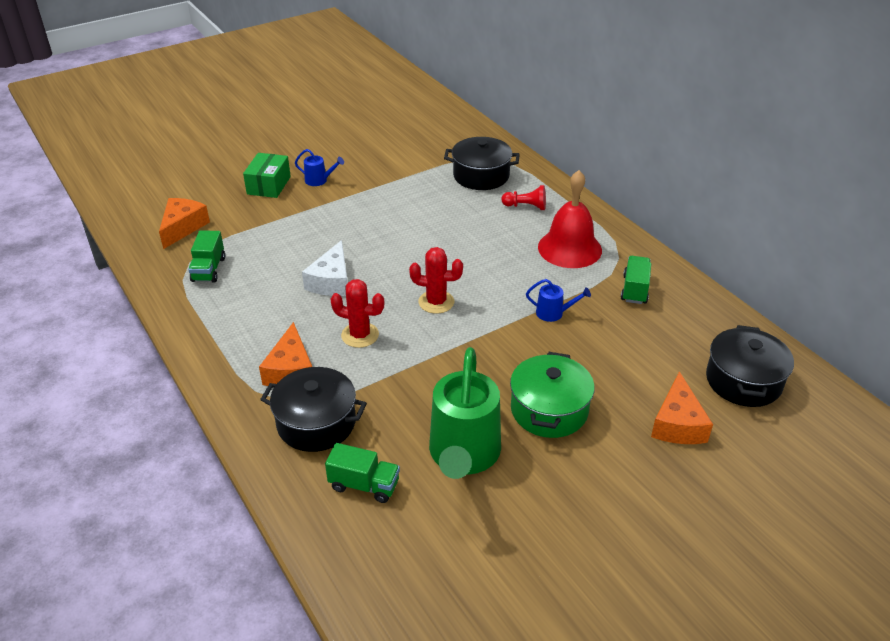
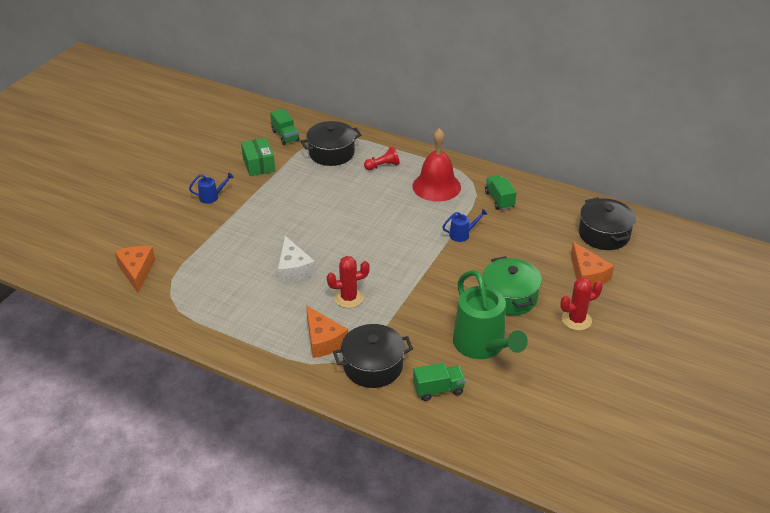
camera: 30 degrees left, 0 degrees up
(209, 269) = (191, 295): green truck -> green truck (285, 136)
(269, 185) = (174, 214): green box -> green box (259, 165)
(436, 302) = (380, 256): red cactus -> red cactus (576, 320)

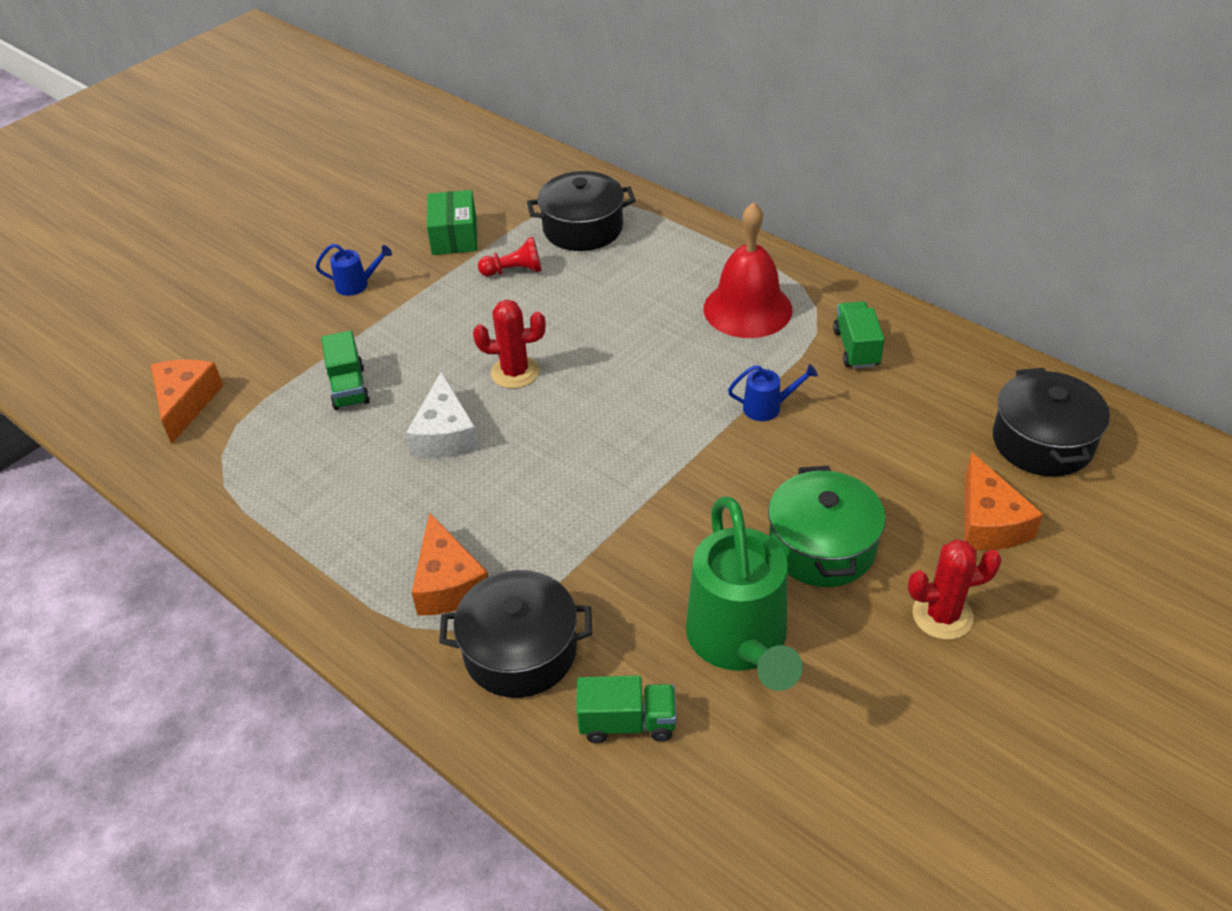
camera: 15 degrees right, 5 degrees up
(285, 136) = (516, 190): green truck -> green truck (349, 387)
(349, 298) = (522, 505): red cactus -> red cactus (515, 372)
(382, 166) = (663, 261): red pawn -> red pawn (514, 271)

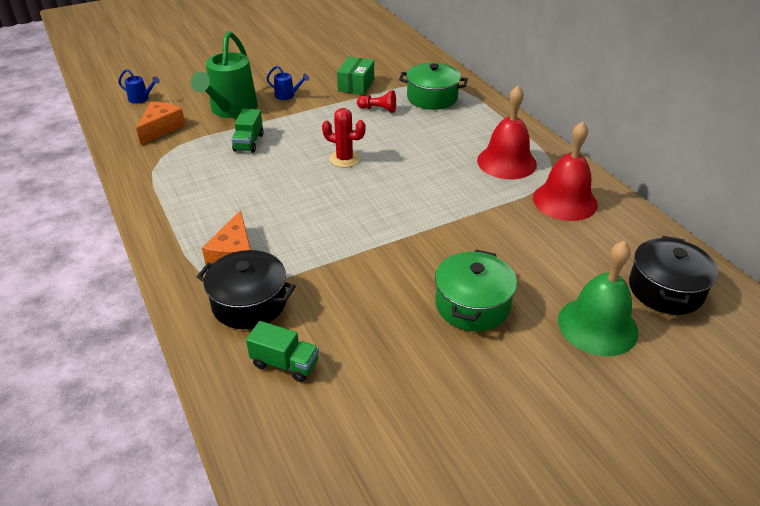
camera: 20 degrees right, 5 degrees down
(445, 434) = (284, 179): white cheese -> none
(582, 228) = (432, 98): black pot -> green pot
(741, 643) = (384, 343): green watering can -> green watering can (231, 110)
(768, 407) = (486, 217): blue watering can -> blue watering can (141, 99)
(856, 348) = (564, 201): green truck -> red bell
(942, 615) = (530, 371): red cactus -> none
(988, 522) = (597, 326): orange cheese -> green bell

